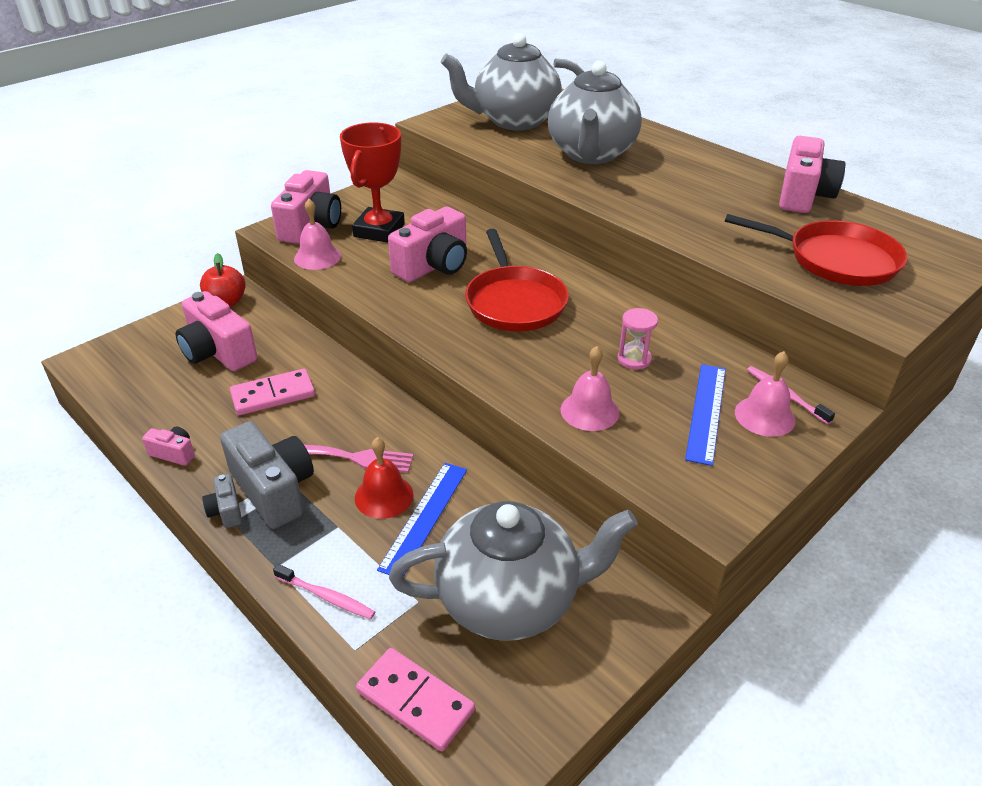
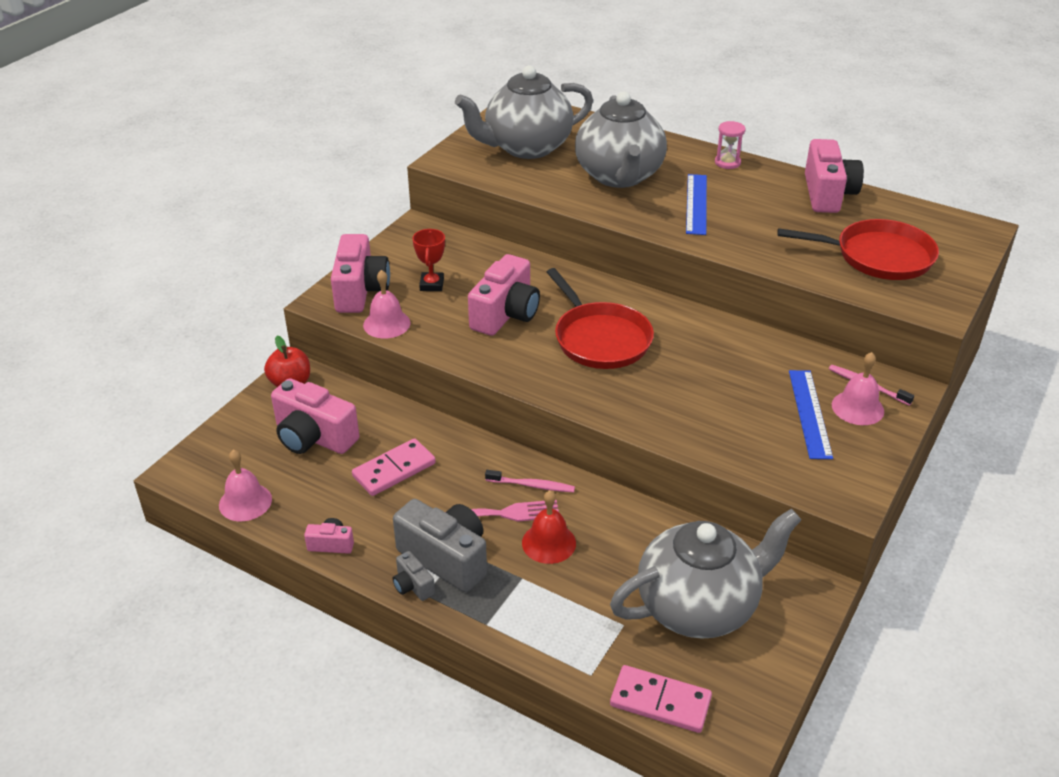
camera: 15 degrees left, 0 degrees up
(326, 597) = (544, 638): pink toothbrush -> pink toothbrush (532, 485)
(379, 230) = (431, 285): red trophy -> red trophy, size x0.55
(425, 517) = (594, 554): blue ruler -> blue ruler (696, 204)
(589, 411) = (713, 431): pink bell -> pink bell (245, 502)
(634, 359) = (730, 376): pink hourglass -> pink hourglass (727, 162)

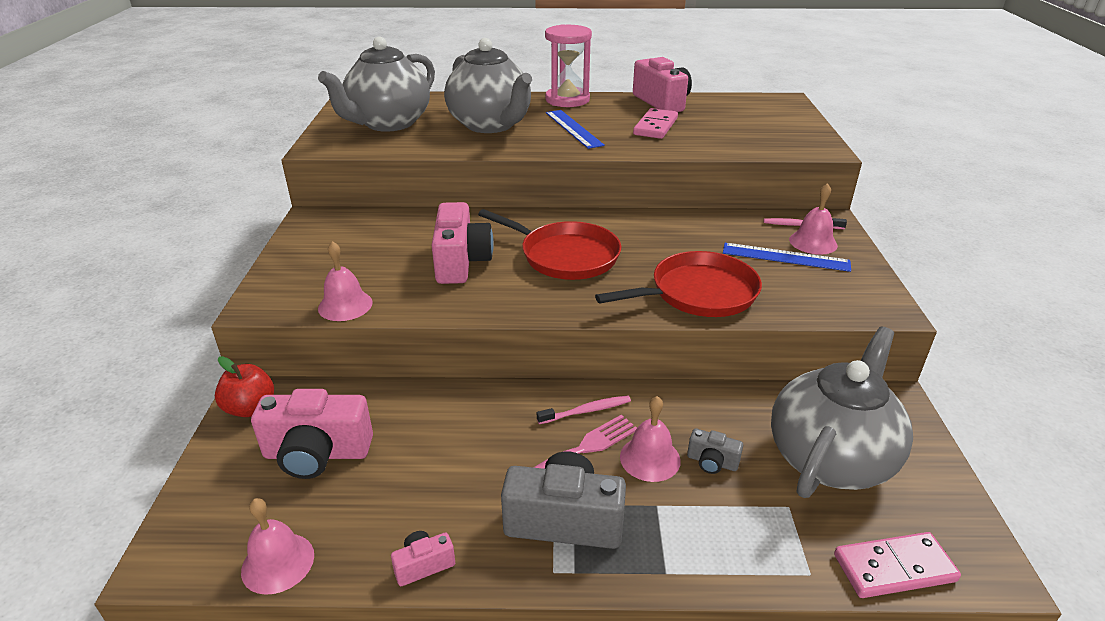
camera: 30 degrees left, 5 degrees down
(360, 291) = (292, 285): pink camera -> none
(394, 470) = (435, 452): pink domino -> pink domino (655, 126)
(413, 586) = (554, 568): grey camera -> grey camera (712, 462)
(431, 285) = (366, 259): red trophy -> none
(549, 543) = (650, 458): red bell -> pink bell
(727, 162) = (567, 100): pink hourglass -> pink hourglass, size x1.94
(809, 413) = (785, 257): blue ruler -> blue ruler turned 45 degrees counterclockwise
(878, 256) = (744, 129): red pan -> red pan (698, 293)

